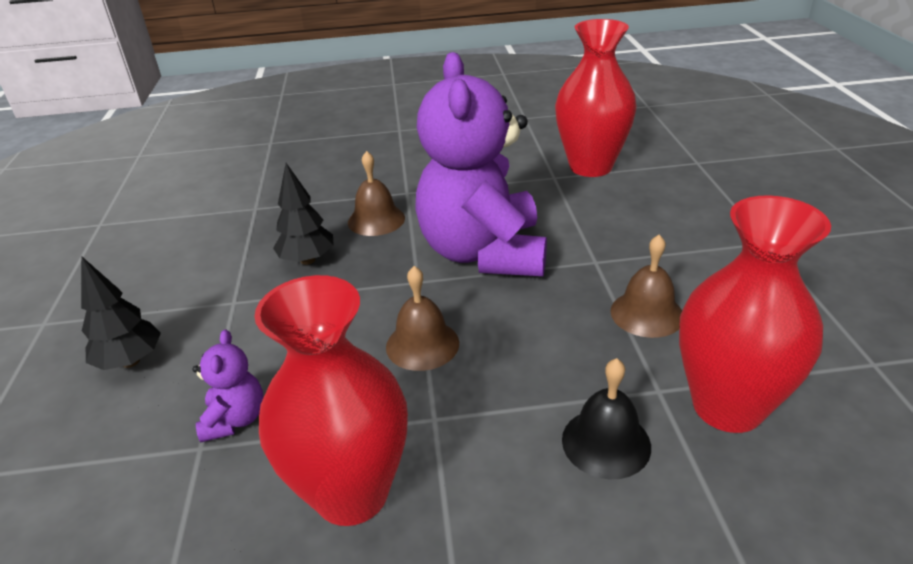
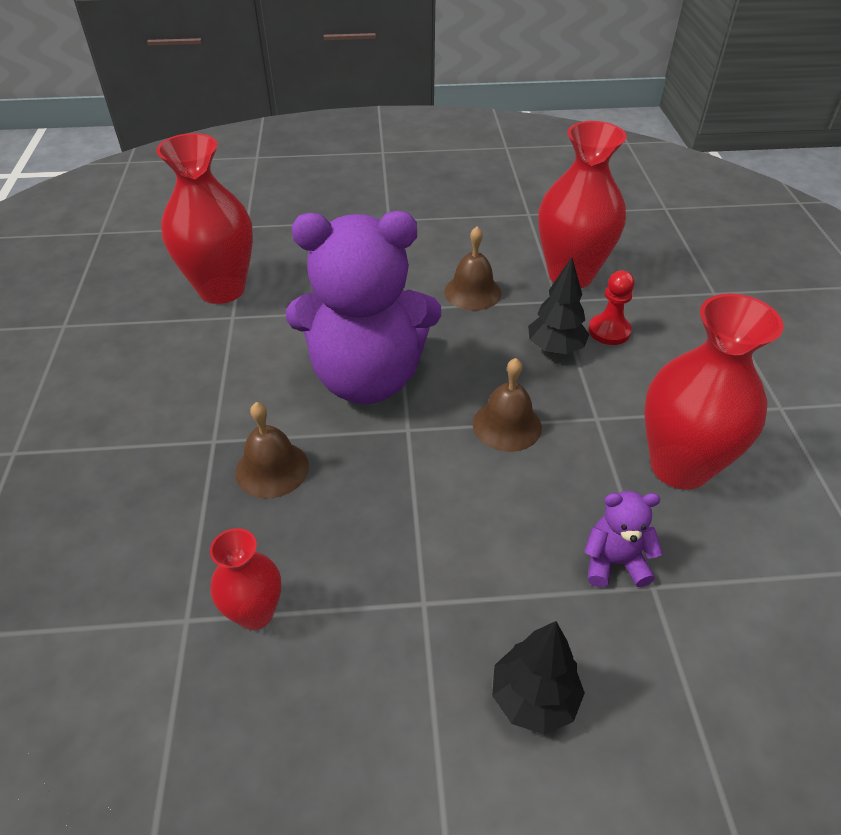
camera: 90 degrees left, 10 degrees up
(251, 231) = (255, 613): none -> red vase
(307, 260) = (347, 533): black tree -> black tree (555, 348)
(606, 442) = (609, 331): black bell -> red pawn

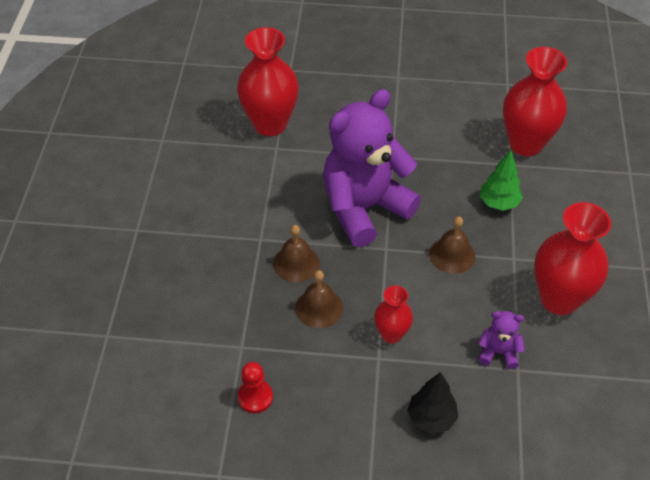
camera: 10 degrees right, 5 degrees up
(255, 613) = (281, 349): red vase -> red vase (391, 334)
(367, 378) = (364, 208): purple teddy bear -> purple teddy bear turned 135 degrees clockwise
(472, 292) = (449, 149): brown bell -> brown bell (319, 308)
(555, 348) = (498, 203): black tree -> green tree
(609, 331) = (541, 194): red pawn -> red pawn (255, 397)

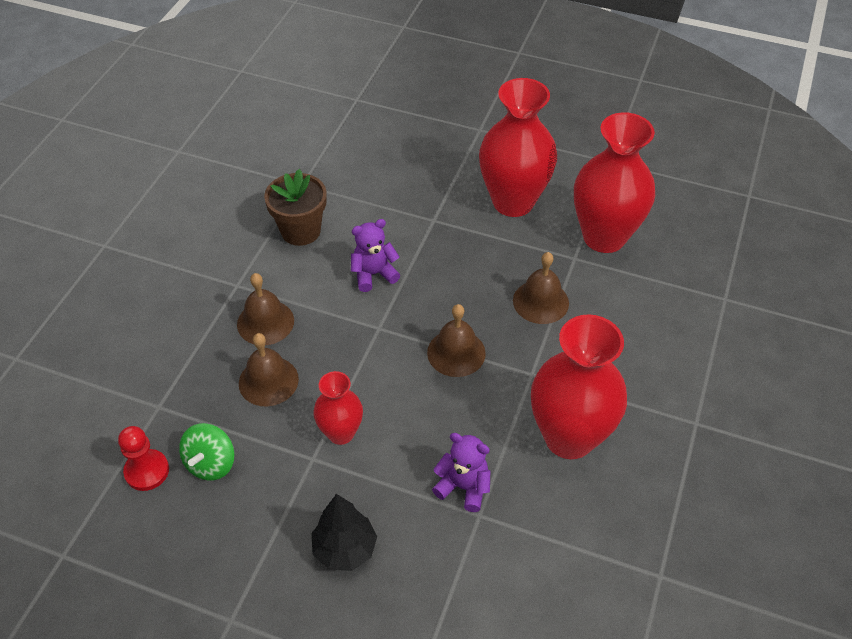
camera: 15 degrees right, 0 degrees up
(270, 124) = (307, 156): red vase -> red vase (513, 202)
(292, 185) = (300, 231): none -> brown flower pot
(302, 380) = (211, 463): none -> green spinning top
(364, 208) = (373, 274): purple teddy bear -> purple teddy bear, size x0.40
(498, 203) = (540, 301): green tree -> brown bell

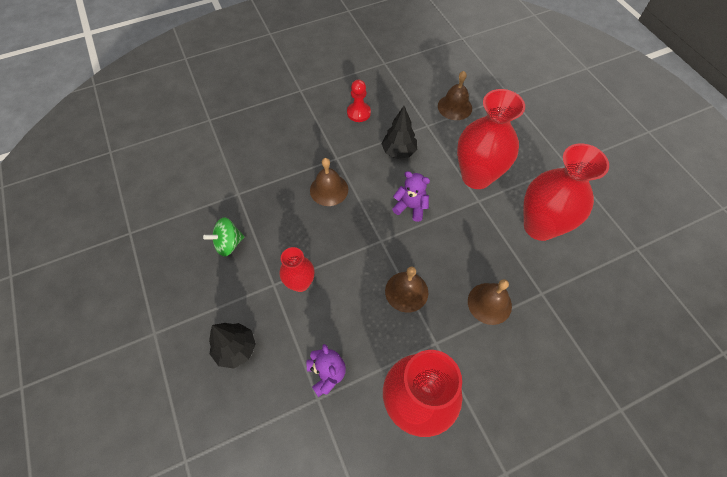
camera: 45 degrees right, 10 degrees up
(147, 471) = (200, 222): red pawn -> red pawn (358, 113)
(268, 381) = (297, 223): brown bell -> brown bell (454, 107)
(300, 231) = (398, 152): brown flower pot -> black tree
(604, 237) = (577, 296): red vase -> red vase (476, 176)

